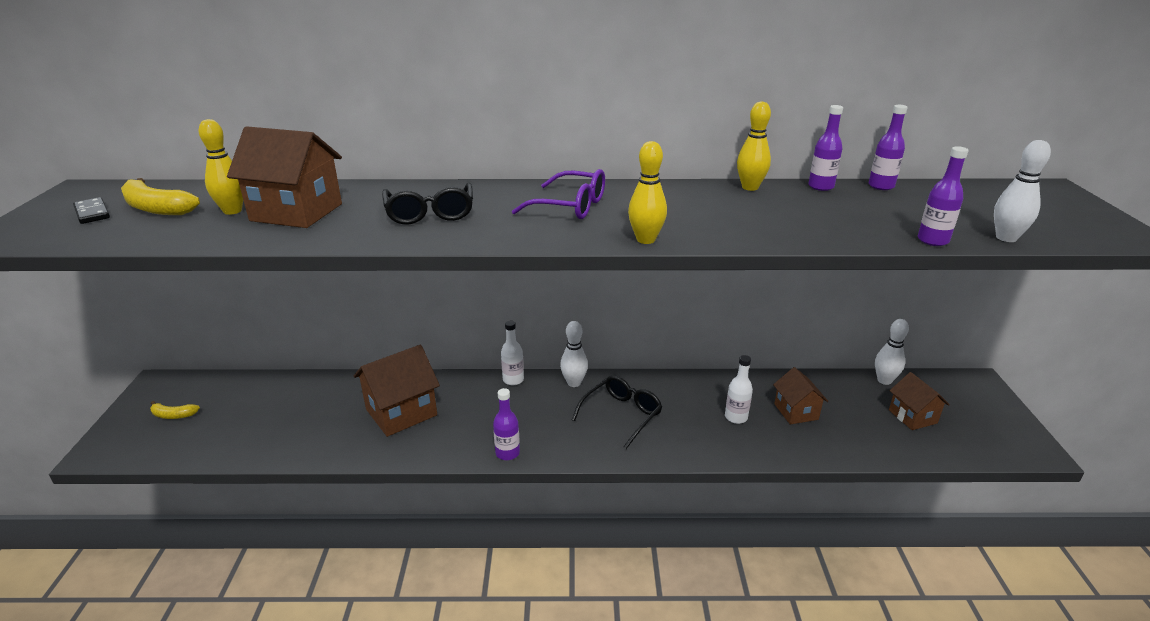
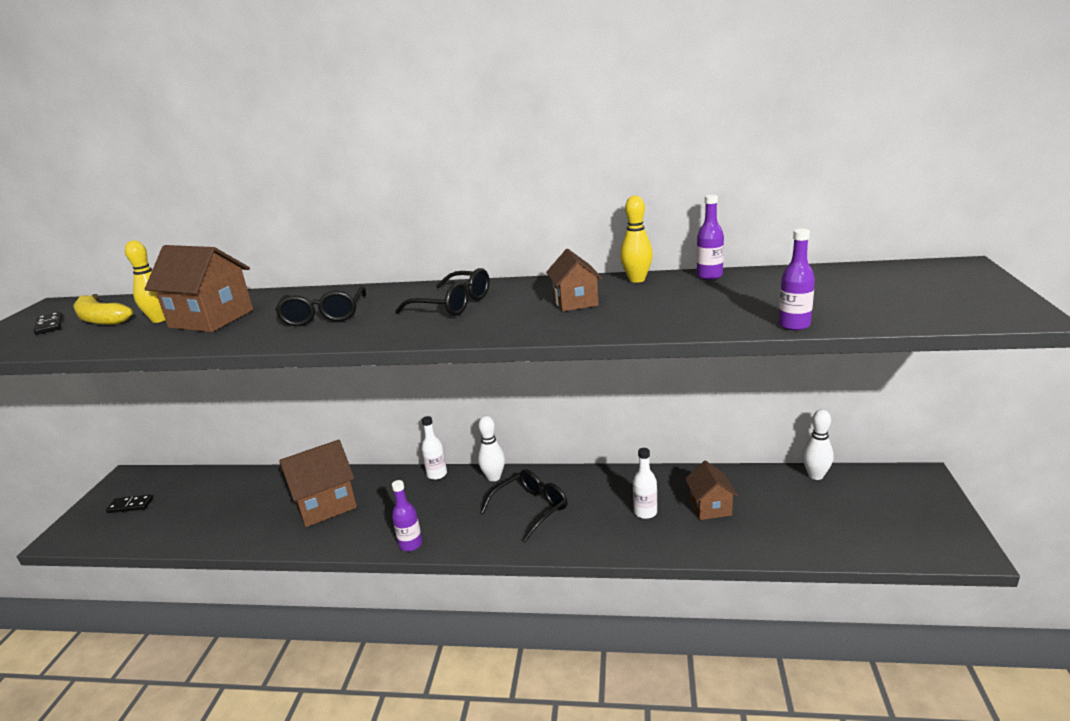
camera: 10 degrees right, 5 degrees down
(173, 415) = (130, 505): yellow banana -> black domino
(569, 206) = (452, 304): purple glasses -> black glasses
(646, 240) = (505, 333): yellow bowling pin -> none
(881, 186) = (773, 272): purple bottle -> none
(912, 416) = (836, 513): brown house -> brown house (575, 302)
(1006, 238) = (876, 320): white bowling pin -> none

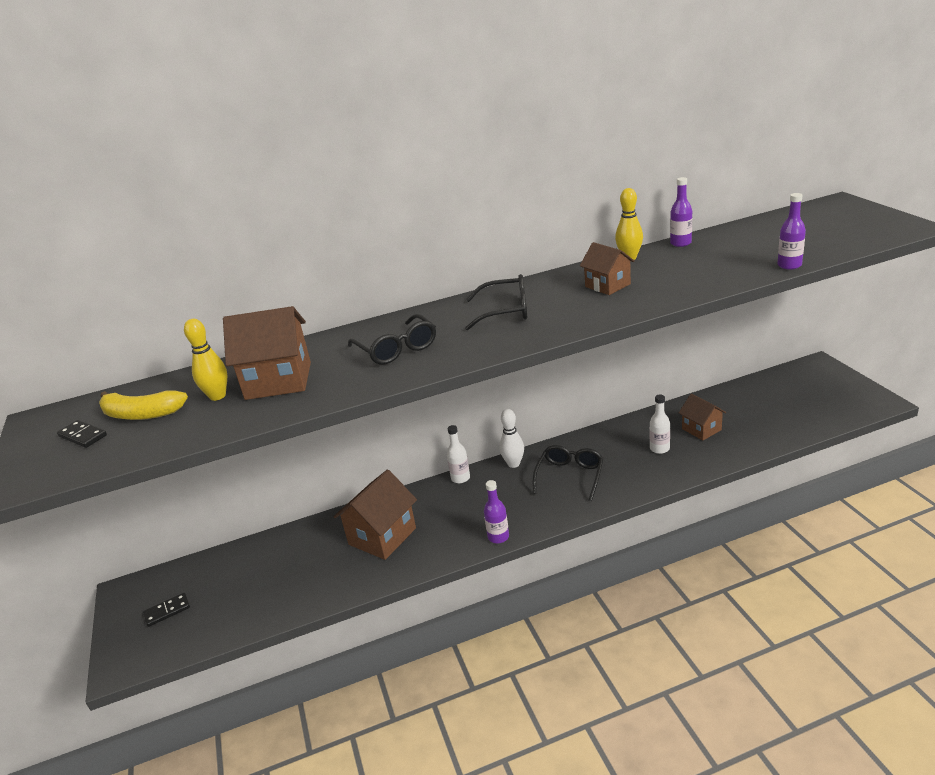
camera: 25 degrees left, 5 degrees up
(815, 475) = (751, 384): white bowling pin -> none

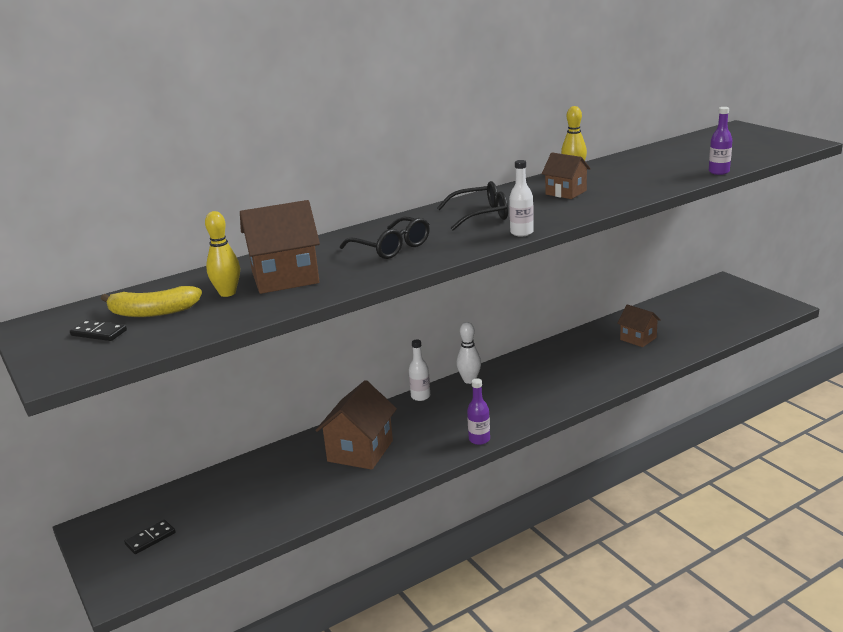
camera: 15 degrees left, 5 degrees down
(570, 477) = (529, 386): black glasses -> none
(659, 448) = (605, 356): white bottle -> white bottle (521, 233)
(680, 243) = (614, 160): purple bottle -> none

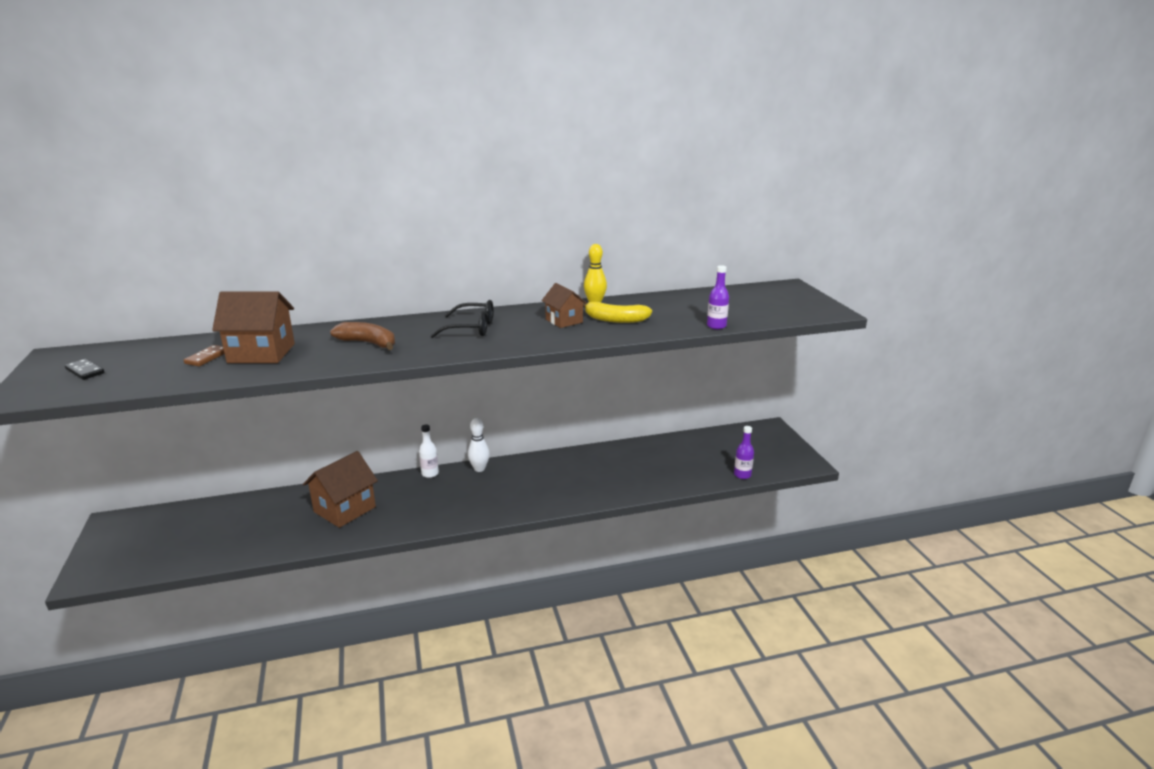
camera: 15 degrees right, 0 degrees up
(150, 539) = (141, 542): black domino -> none
(153, 312) = (140, 362): yellow banana -> yellow banana (615, 319)
(227, 293) = (207, 357): yellow bowling pin -> brown domino
(391, 247) = (368, 343): black glasses -> brown banana
(479, 439) = (441, 523): purple bottle -> purple bottle (742, 475)
(521, 233) = (481, 351): white bottle -> none
(638, 338) = (649, 464): brown house -> none

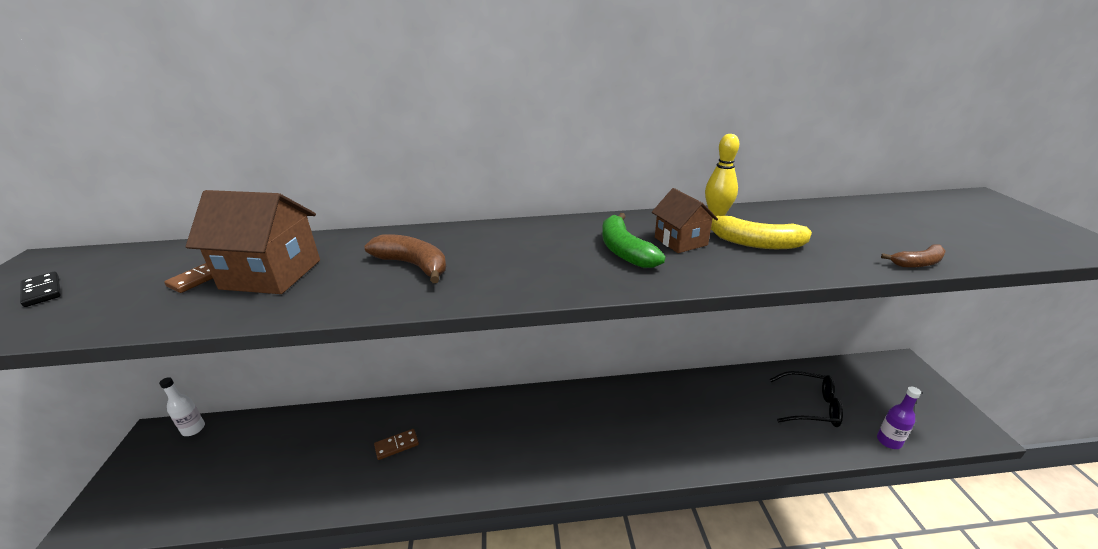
camera: 10 degrees right, 5 degrees up
(344, 509) = (397, 445): brown house -> brown domino
(430, 473) = (499, 398): white bottle -> white bottle (193, 429)
(470, 328) = (552, 247): black glasses -> black glasses (809, 406)
(479, 469) = (555, 396): white bowling pin -> none
(523, 328) = (625, 251): none -> green banana
(716, 326) = (917, 263): purple bottle -> brown banana

